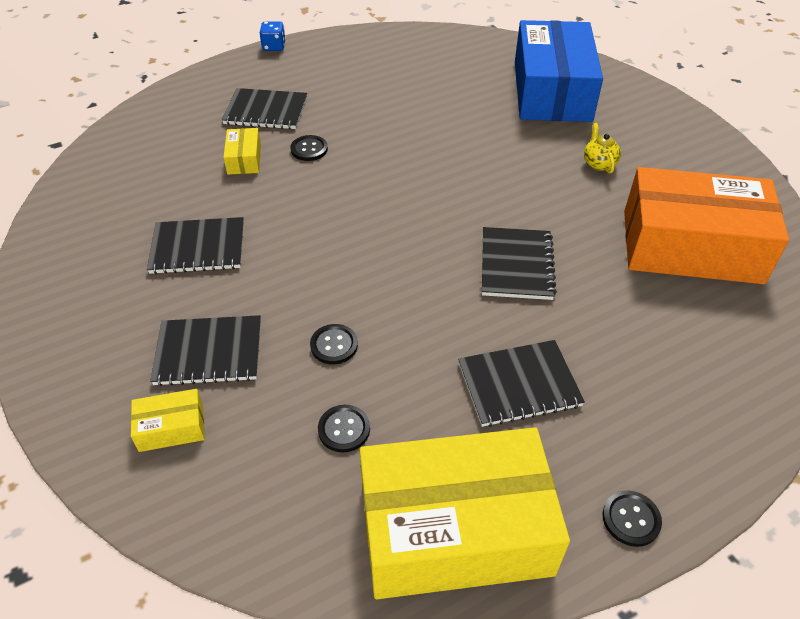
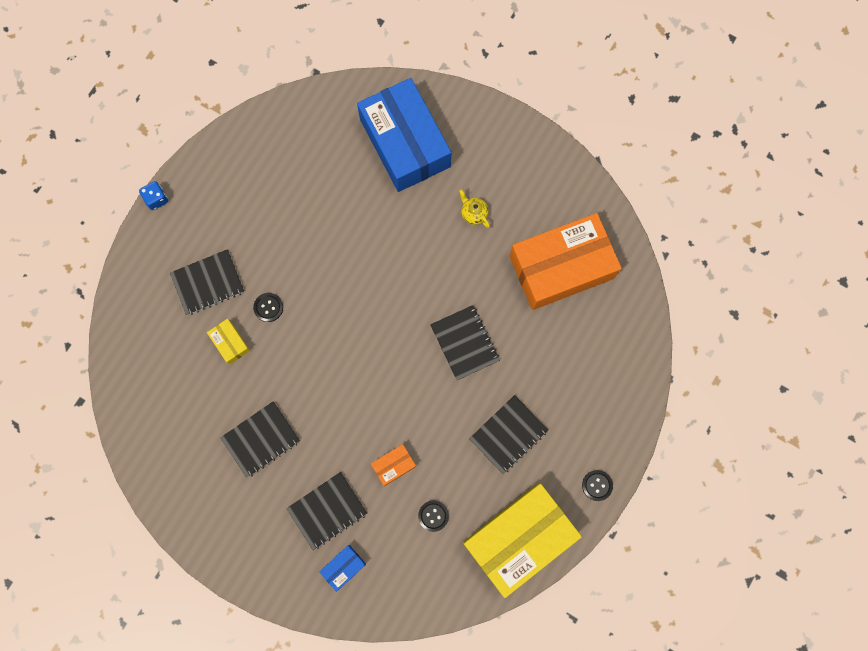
camera: 30 degrees left, 30 degrees up
(171, 427) = (343, 567): yellow box -> blue box
(334, 345) = (394, 465): black button -> orange box

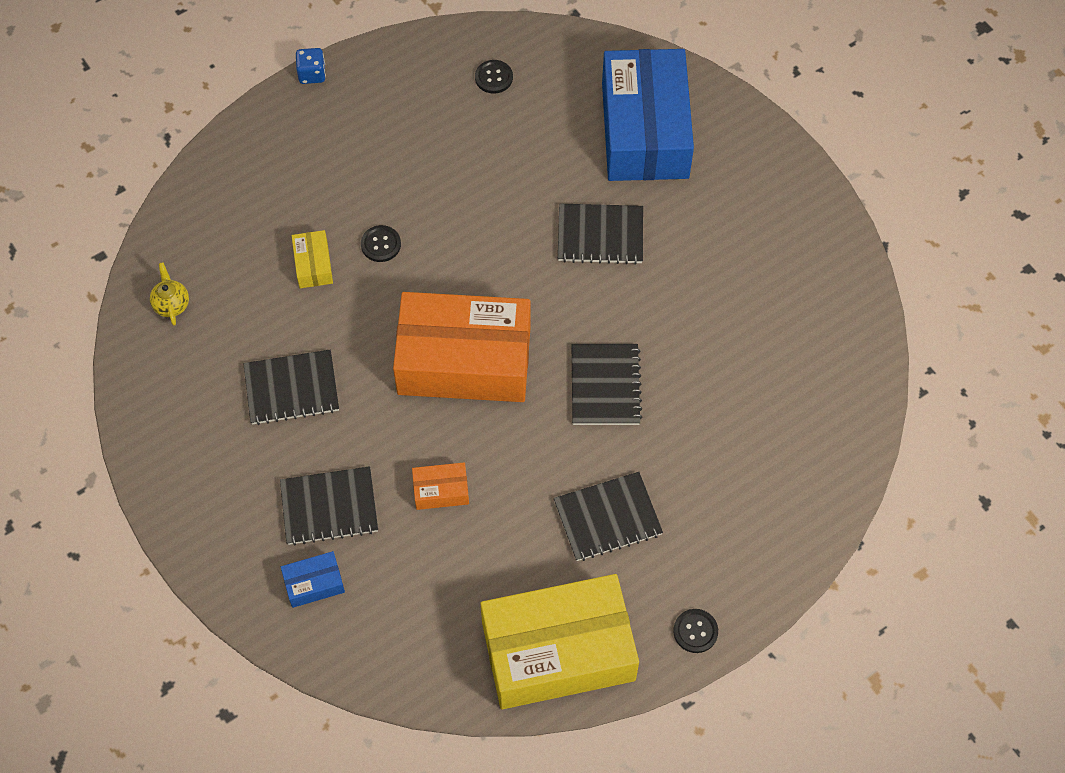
camera: 25 degrees right, 15 degrees down
(208, 283) = (323, 188): black notebook -> black notebook (600, 235)
(433, 516) = (460, 573): black button -> black button (494, 77)
(474, 213) = (692, 242): yellow teapot -> yellow teapot (171, 304)
(561, 267) = (775, 349): orange box -> orange box (464, 360)

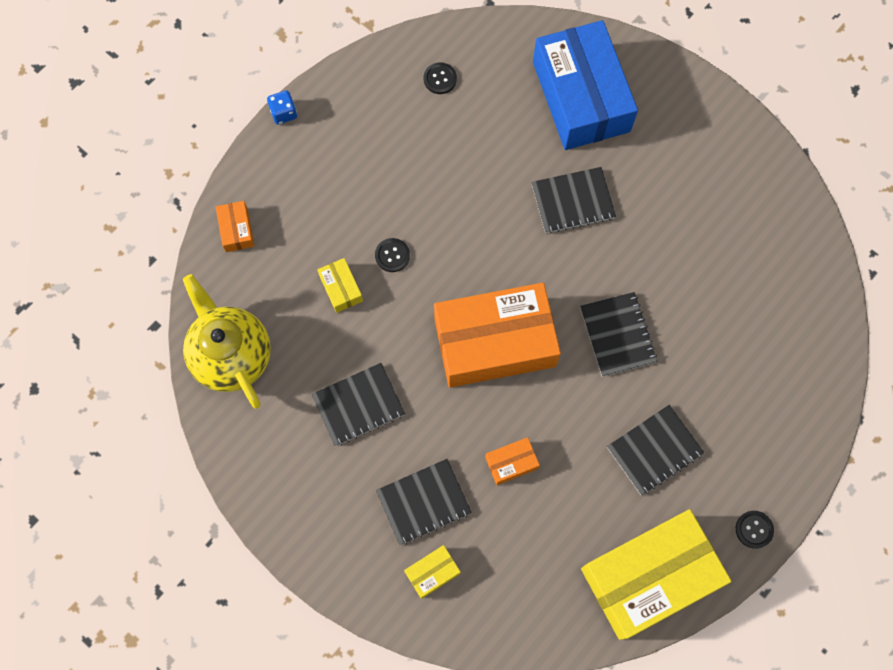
camera: 15 degrees left, 10 degrees up
(171, 304) = (231, 355): yellow teapot -> yellow teapot, size x2.49
(221, 179) = (236, 230): none -> orange box
(314, 583) = (432, 572): blue box -> yellow box

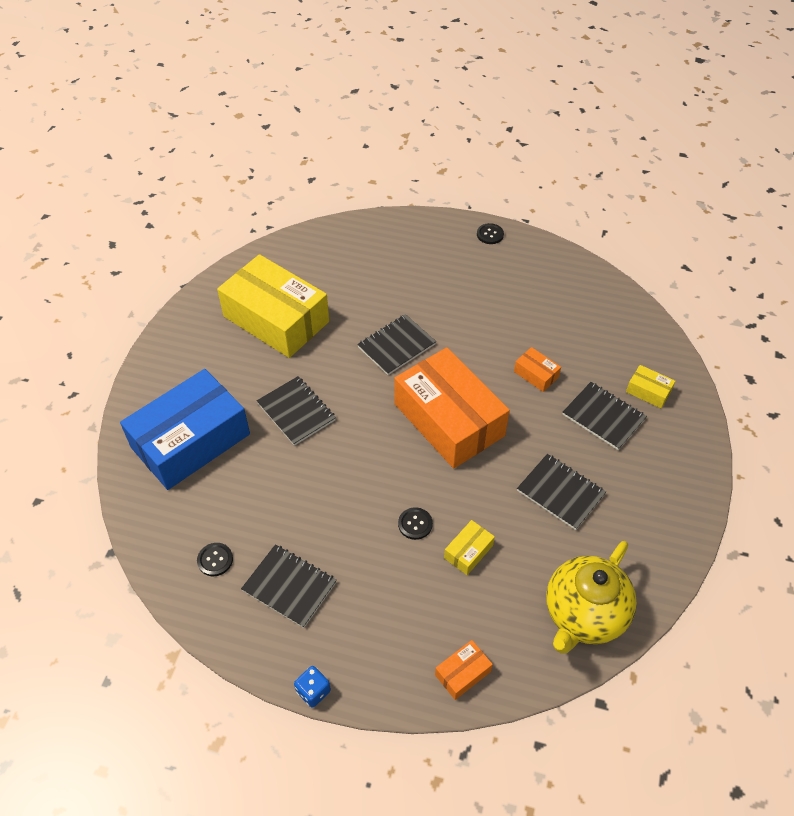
camera: 115 degrees left, 20 degrees down
(649, 577) = (558, 274): yellow box -> yellow box (276, 319)
(654, 450) = (471, 298): black notebook -> black notebook (289, 586)

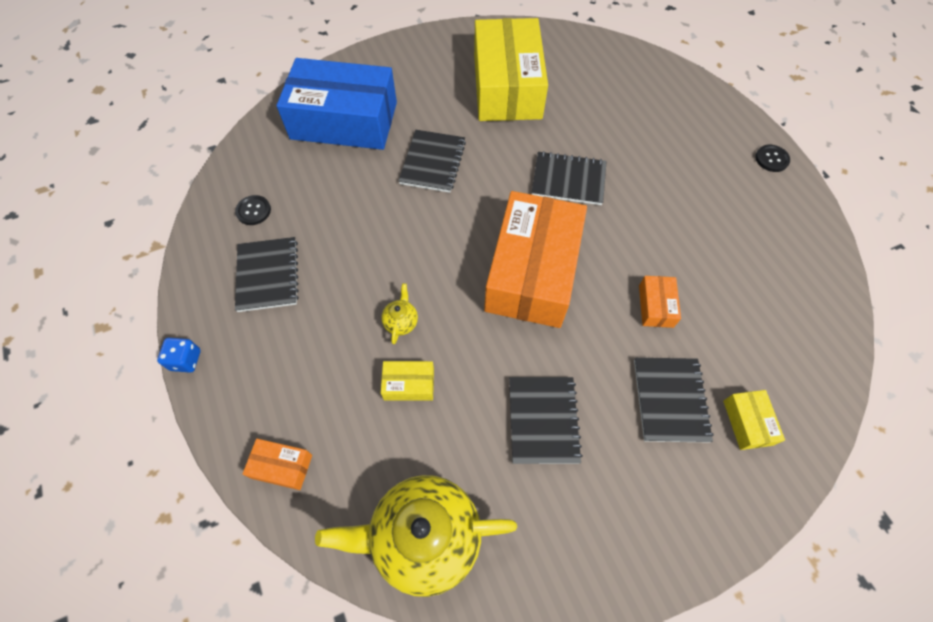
camera: 50 degrees right, 10 degrees up
(415, 524) = (401, 322): black button -> yellow teapot

